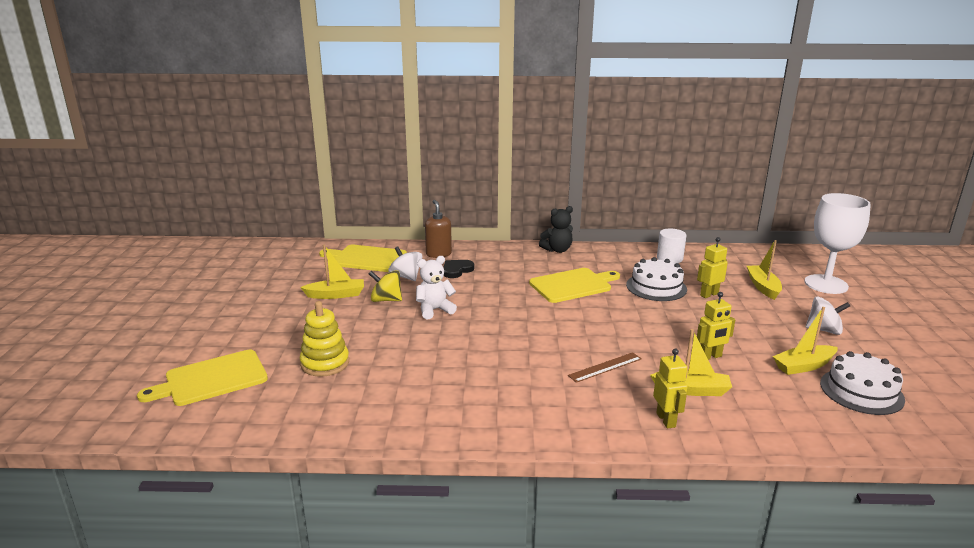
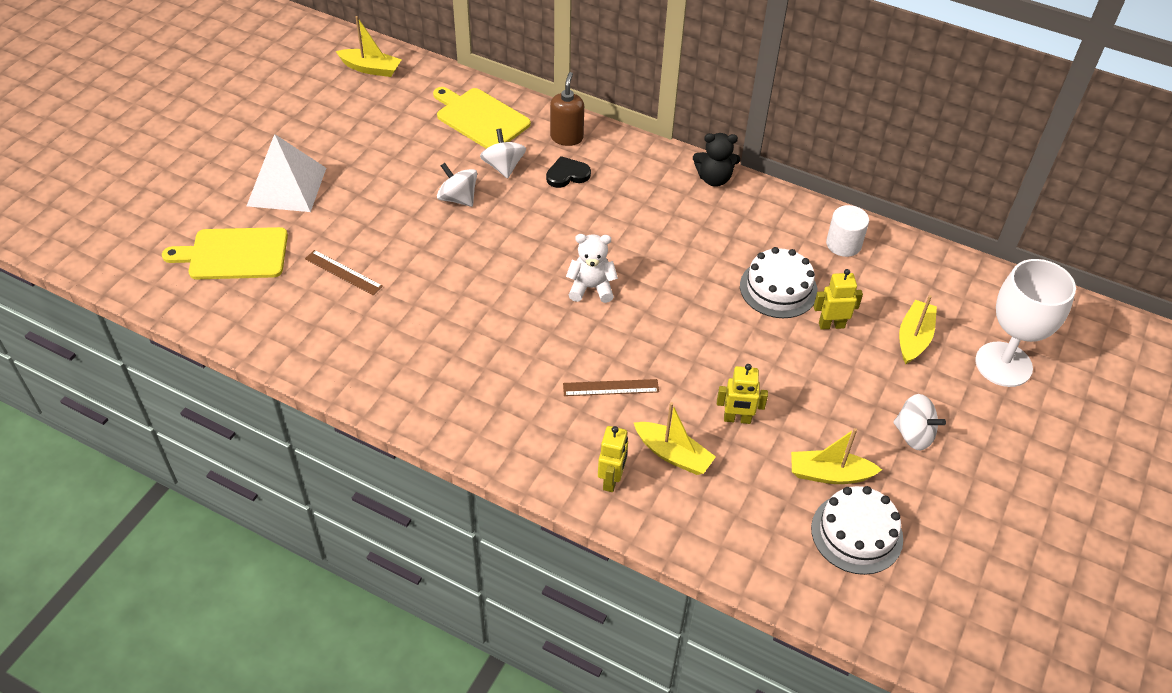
camera: 25 degrees right, 25 degrees up
(233, 327) = (287, 186): none -> white pyramid
(325, 363) = (343, 272): yellow stacking toy -> brown ruler
(336, 295) = (412, 171): yellow boat -> yellow boat (371, 68)
(386, 300) = (458, 198): yellow spinning top -> white spinning top
(434, 310) = (497, 234): white teddy bear -> white teddy bear (591, 288)
(573, 285) = (681, 249): yellow cutting board -> none

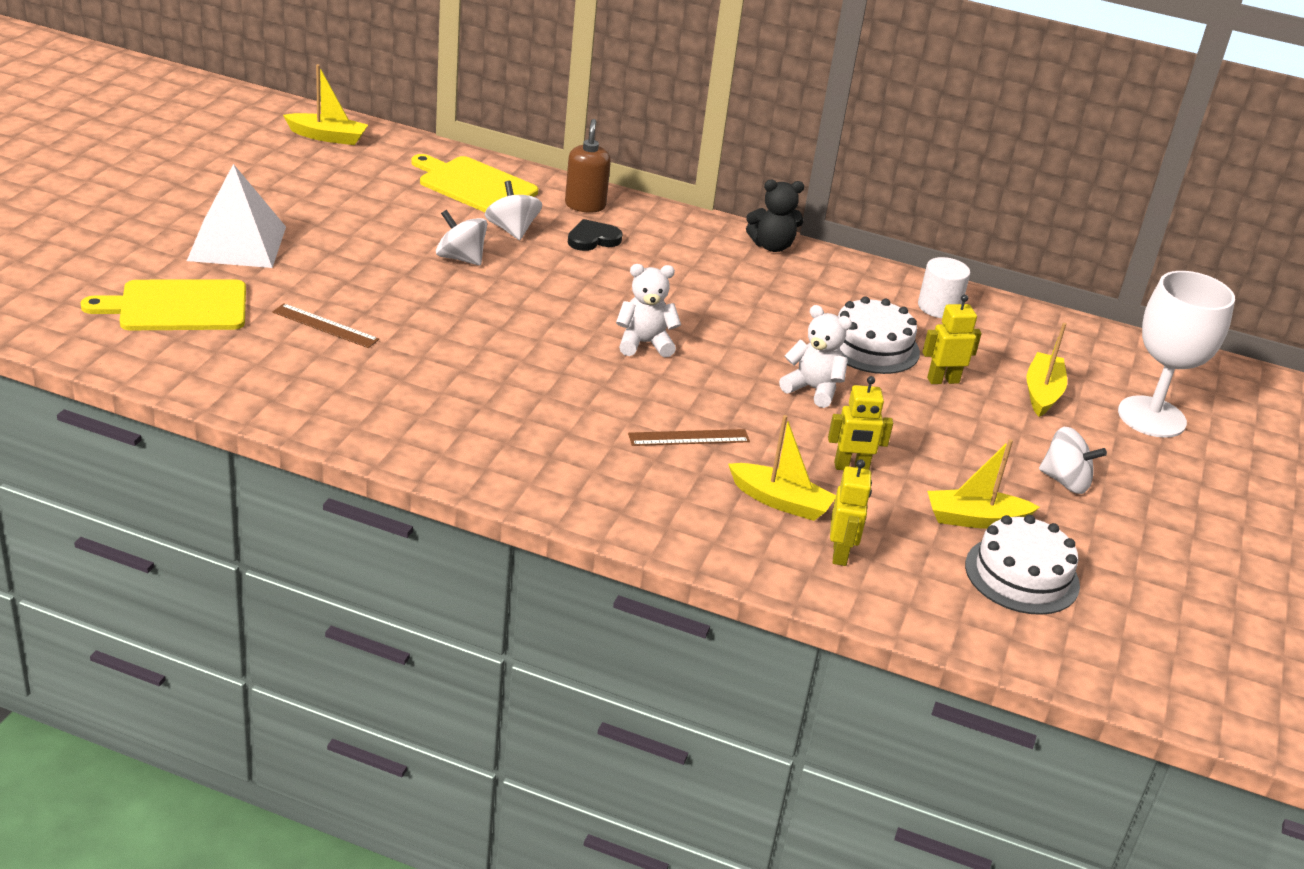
camera: 10 degrees left, 15 degrees down
(611, 480) = (709, 526): yellow robot -> yellow robot (840, 554)
(720, 336) = (813, 389): none -> white teddy bear

